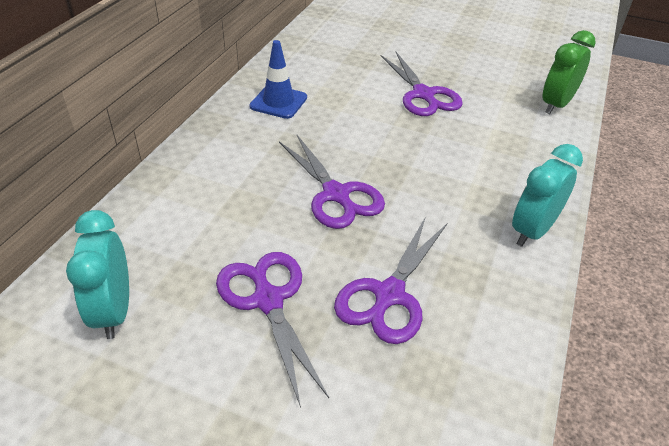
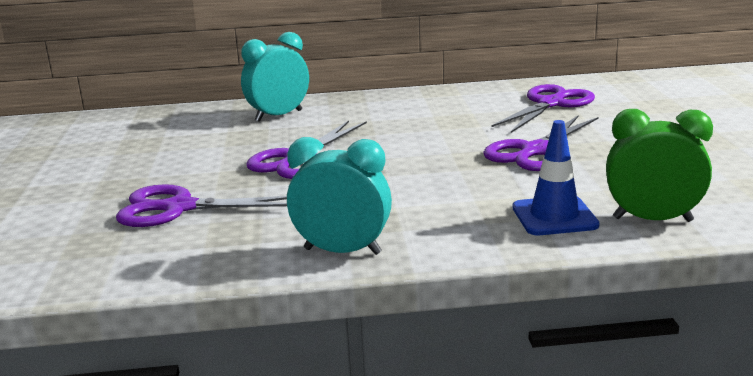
camera: 65 degrees right, 20 degrees down
(114, 311) = (98, 136): turquoise clock -> turquoise clock (278, 116)
(268, 300) = (141, 171): purple scissors -> purple scissors (551, 104)
(278, 102) = (414, 107): blue traffic cone -> blue traffic cone (554, 216)

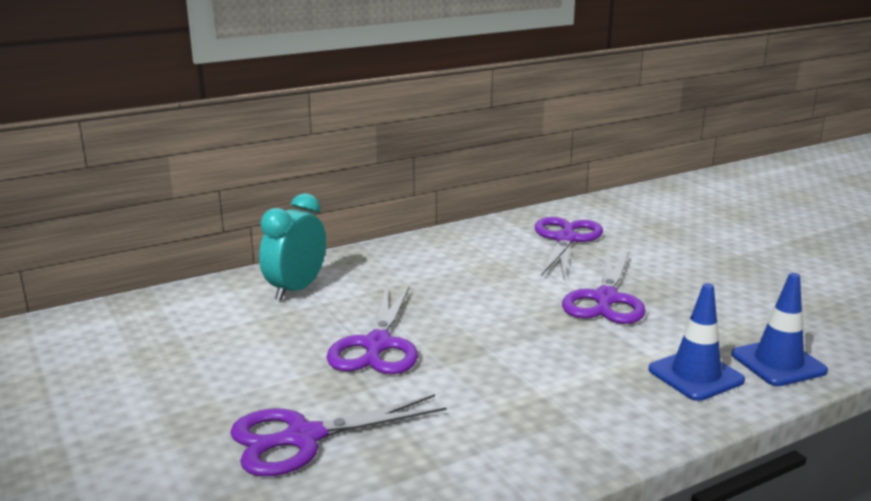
camera: 25 degrees left, 0 degrees up
(342, 251) = (541, 459): turquoise clock -> none
(652, 219) = (778, 363): green clock -> blue traffic cone

